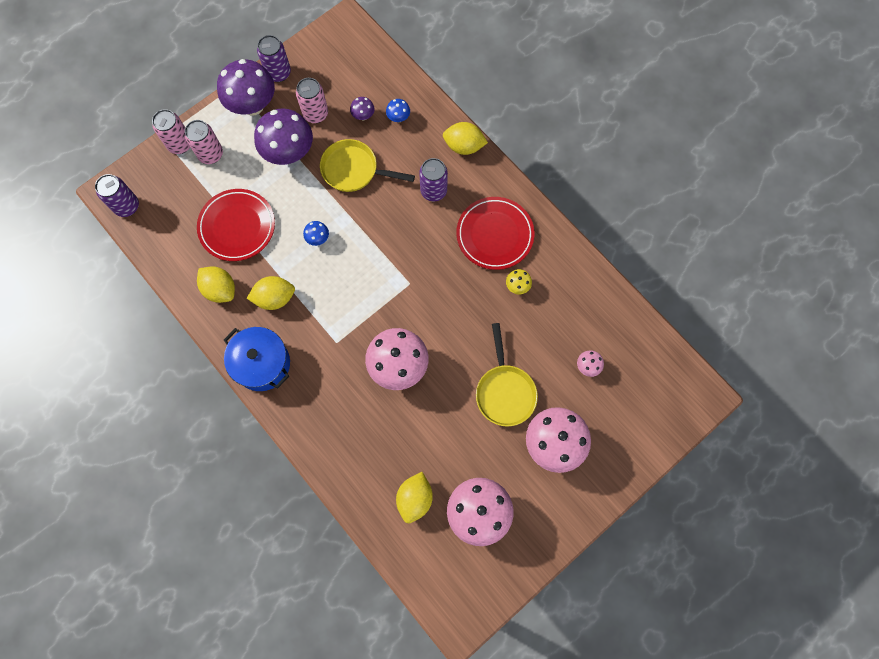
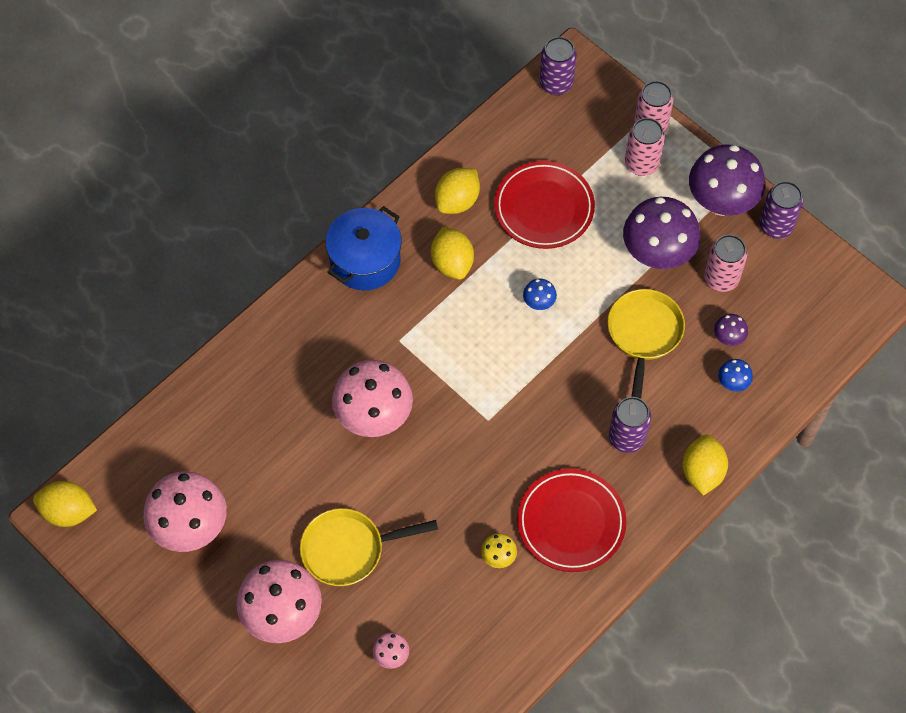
camera: 85 degrees right, 10 degrees down
(415, 498) = (205, 451): yellow lemon -> yellow lemon (68, 512)

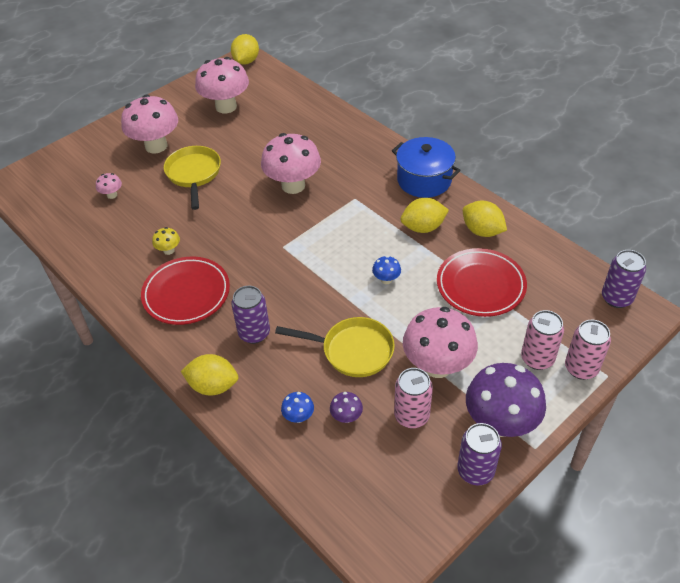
camera: 95 degrees right, 15 degrees down
(657, 254) = (437, 365): purple mushroom -> pink mushroom

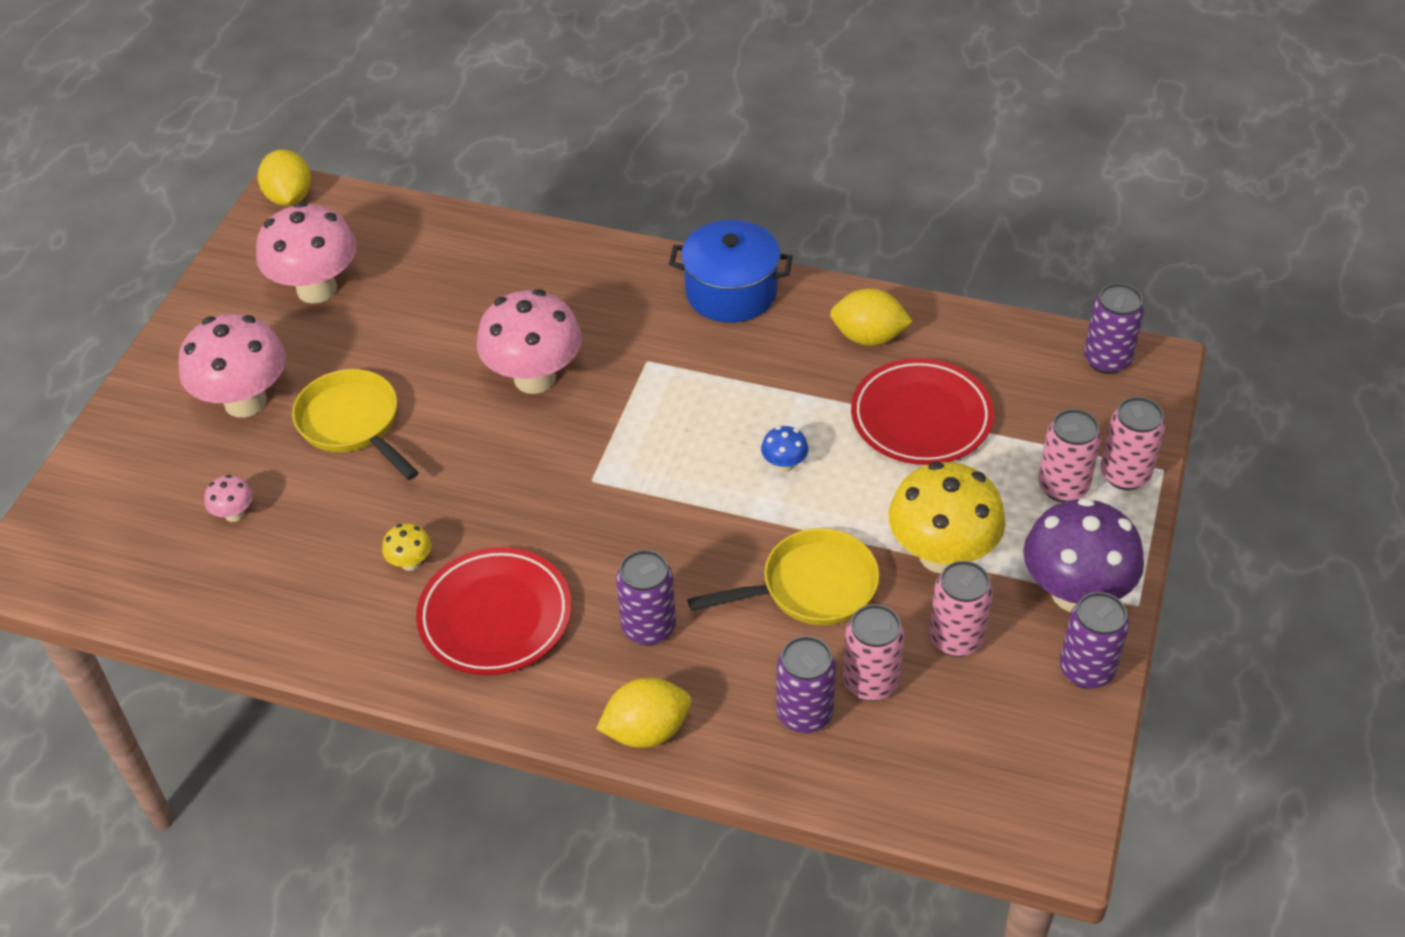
camera: 30 degrees left, 0 degrees up
(298, 417) = (804, 714): blue mushroom -> purple can
(346, 417) = (870, 682): purple mushroom -> pink can
(423, 227) = (781, 365): yellow lemon -> none
(437, 365) = (941, 555): pink mushroom -> yellow mushroom

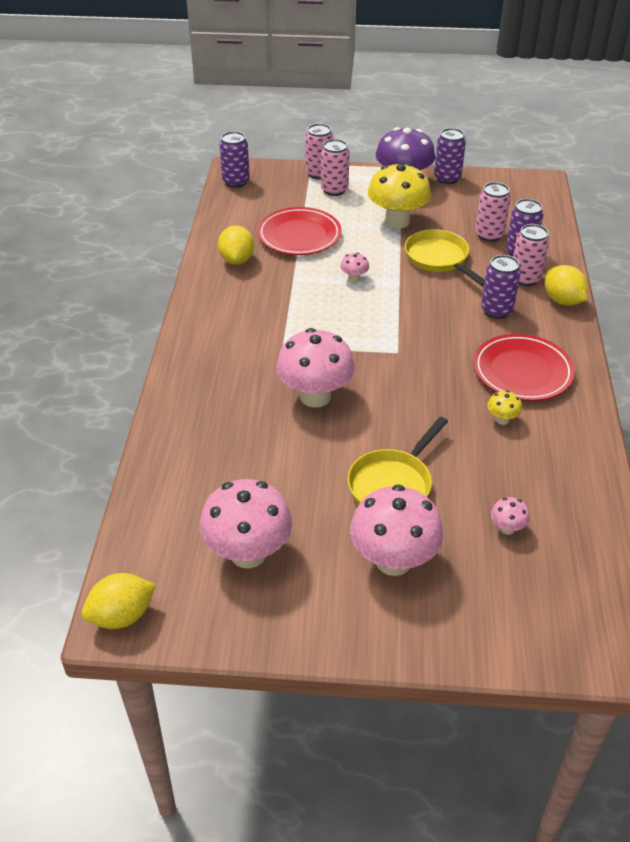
camera: 105 degrees left, 5 degrees down
(731, 292) = (206, 319): blue pot -> none
(784, 464) = (354, 279): blue mushroom -> pink mushroom
(956, 638) = (448, 213): pink can -> pink can (525, 278)

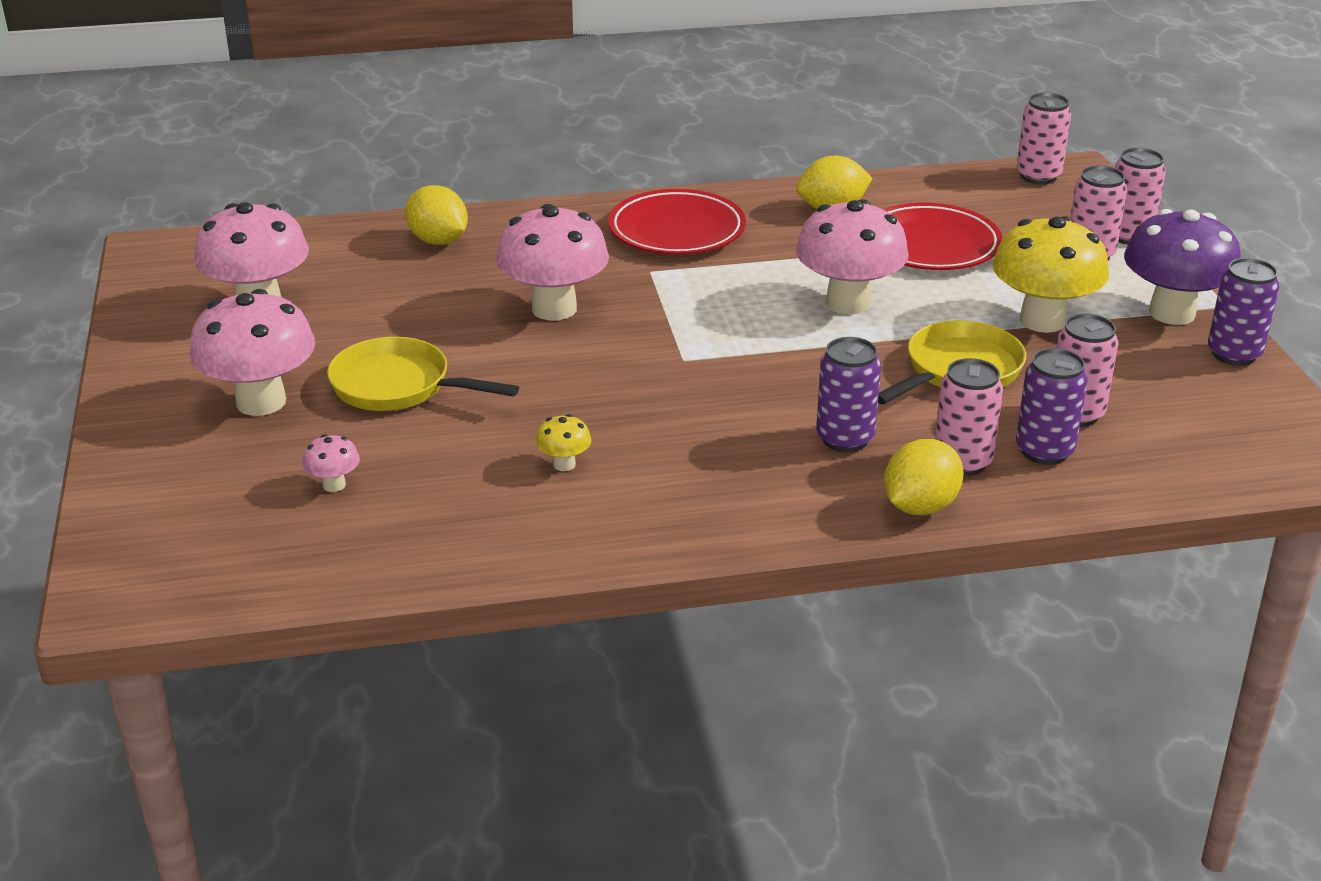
camera: 75 degrees right, 10 degrees down
(122, 616) = (162, 251): yellow lemon -> yellow lemon (438, 241)
(236, 182) = (1038, 176): purple can -> pink can
(354, 279) = (848, 303): pink mushroom -> pink mushroom, size x2.31
(522, 372) = (690, 475): red plate -> red plate (677, 230)

